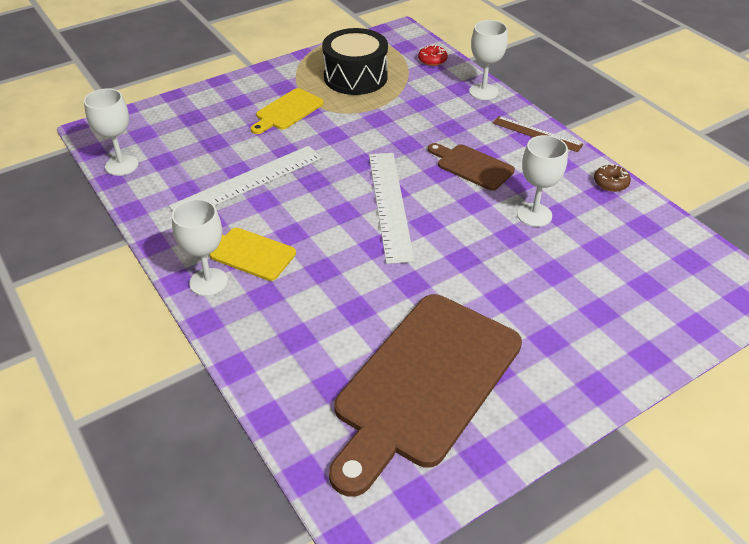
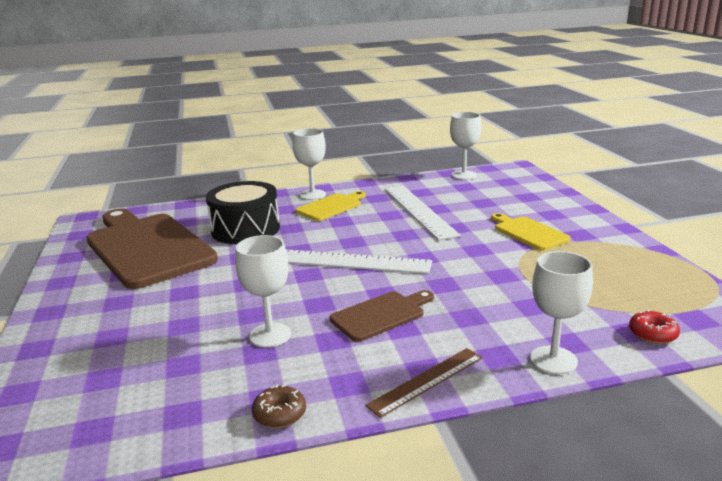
camera: 110 degrees right, 20 degrees down
(355, 77) = (600, 273): black drum -> black drum (245, 229)

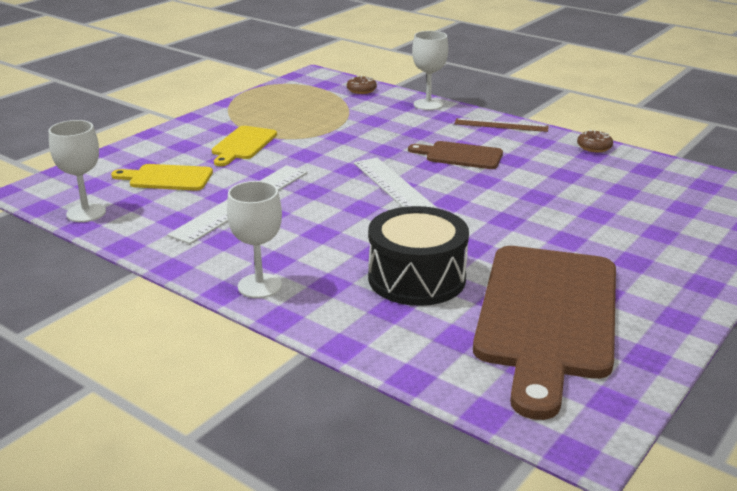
camera: 130 degrees left, 5 degrees up
(270, 335) = (546, 179): white goblet -> none
(331, 206) = (286, 255): yellow cutting board -> yellow cutting board (167, 178)
(652, 334) = (361, 90): red donut -> brown donut

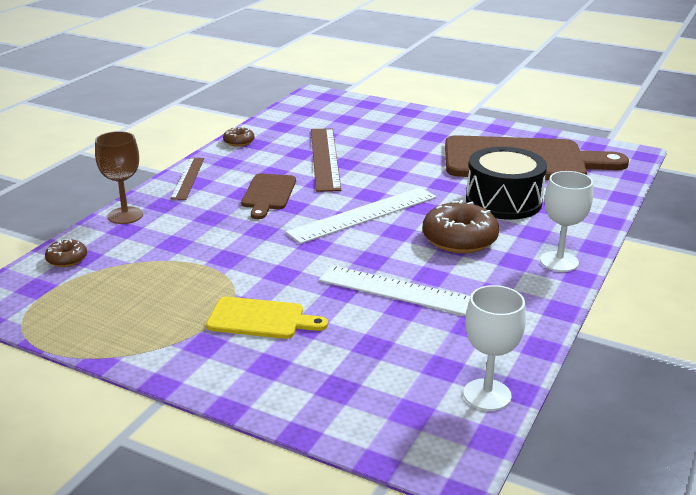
camera: 100 degrees left, 0 degrees up
(167, 178) = (373, 356): yellow cutting board -> none
(332, 237) = (459, 239): none -> brown donut
(428, 104) = (125, 215): white goblet -> brown goblet
(550, 186) = (324, 158): none -> brown ruler

